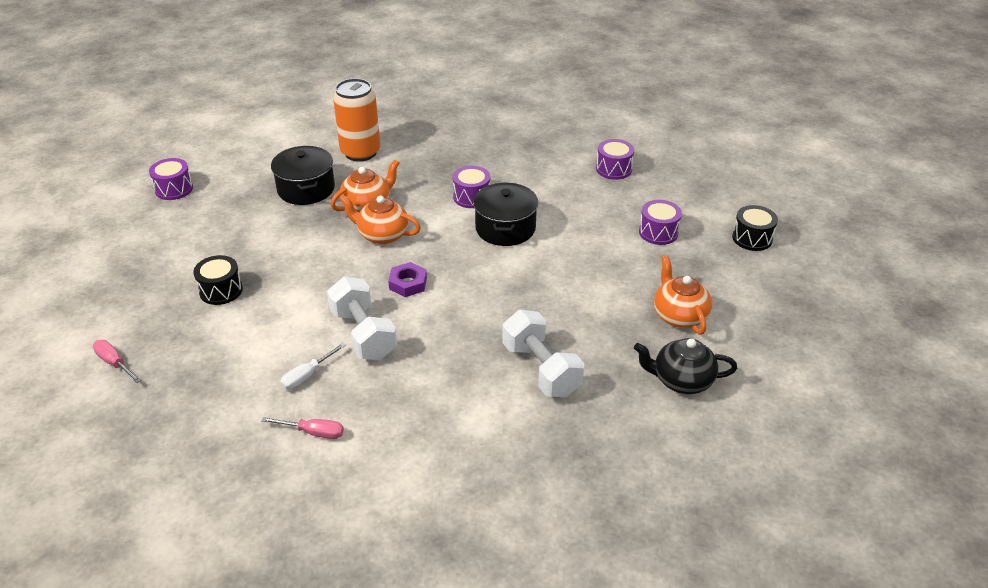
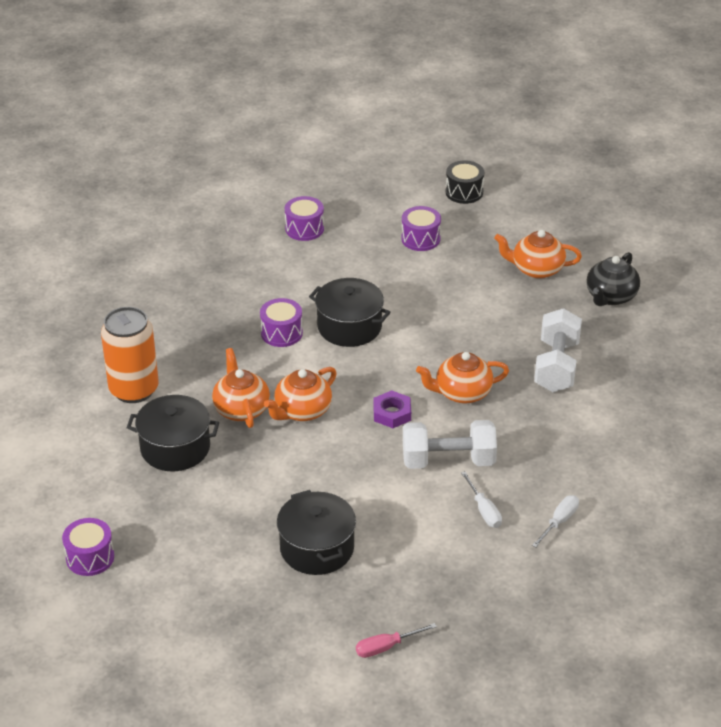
camera: 65 degrees left, 0 degrees up
(221, 290) = (317, 548): black drum -> black pot
(313, 432) = (559, 521): pink screwdriver -> white screwdriver
(461, 317) = (462, 393): none -> orange teapot
(541, 369) = (556, 366): white dumbbell -> white dumbbell turned 75 degrees counterclockwise

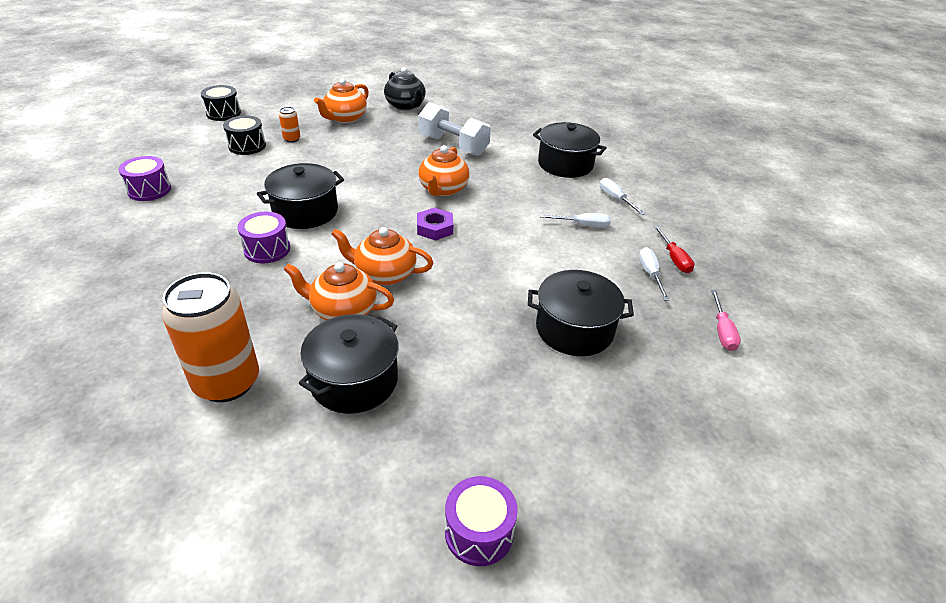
camera: 65 degrees left, 0 degrees up
(302, 411) = (384, 274): orange teapot -> orange teapot turned 120 degrees clockwise
(420, 239) = (247, 146): purple drum -> black drum
(438, 579) = (650, 274): none -> white screwdriver
(448, 461) = (514, 221): white dumbbell -> none
(459, 257) = (292, 139): none -> orange can
(479, 592) = (674, 259): none -> red screwdriver
(599, 462) = (565, 164): none -> black pot

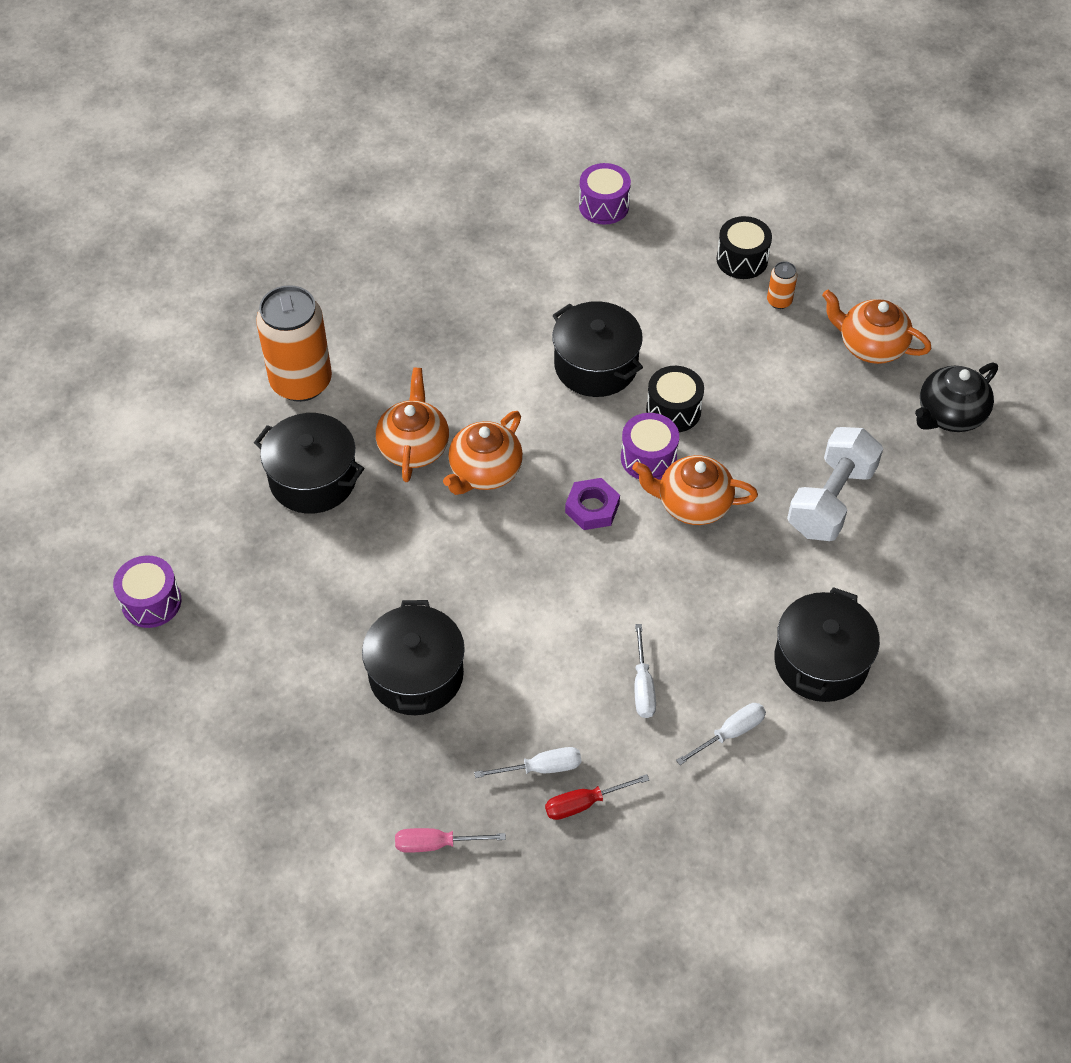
camera: 85 degrees right, 15 degrees up
(223, 113) = (828, 204): black drum -> black drum (673, 410)
(267, 249) = (509, 351): purple drum -> purple drum (648, 458)
(384, 274) = (484, 472): orange teapot -> orange teapot turned 150 degrees counterclockwise

